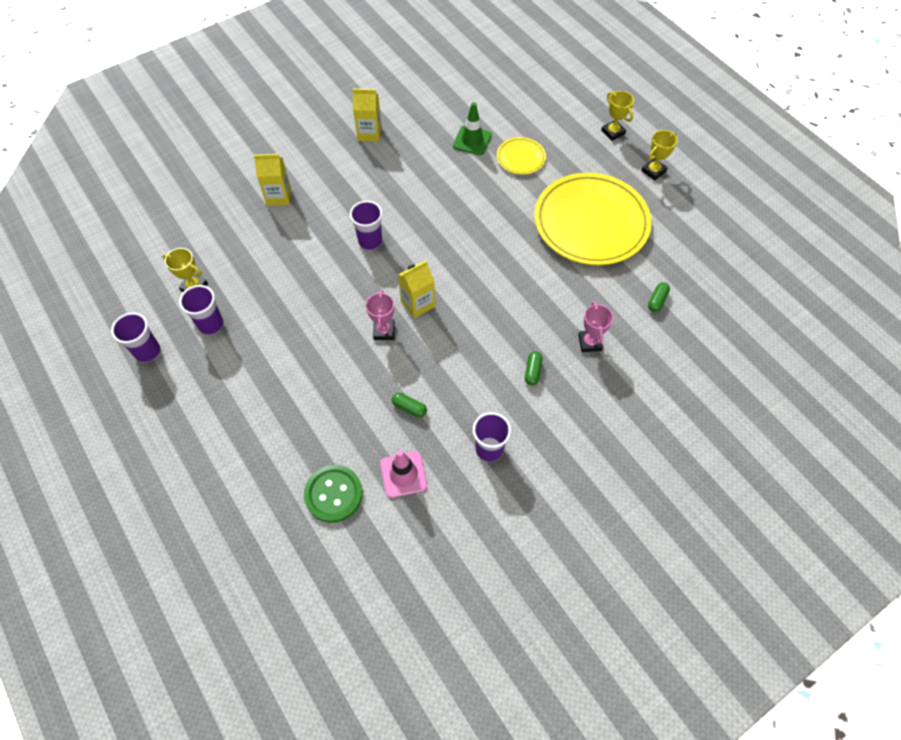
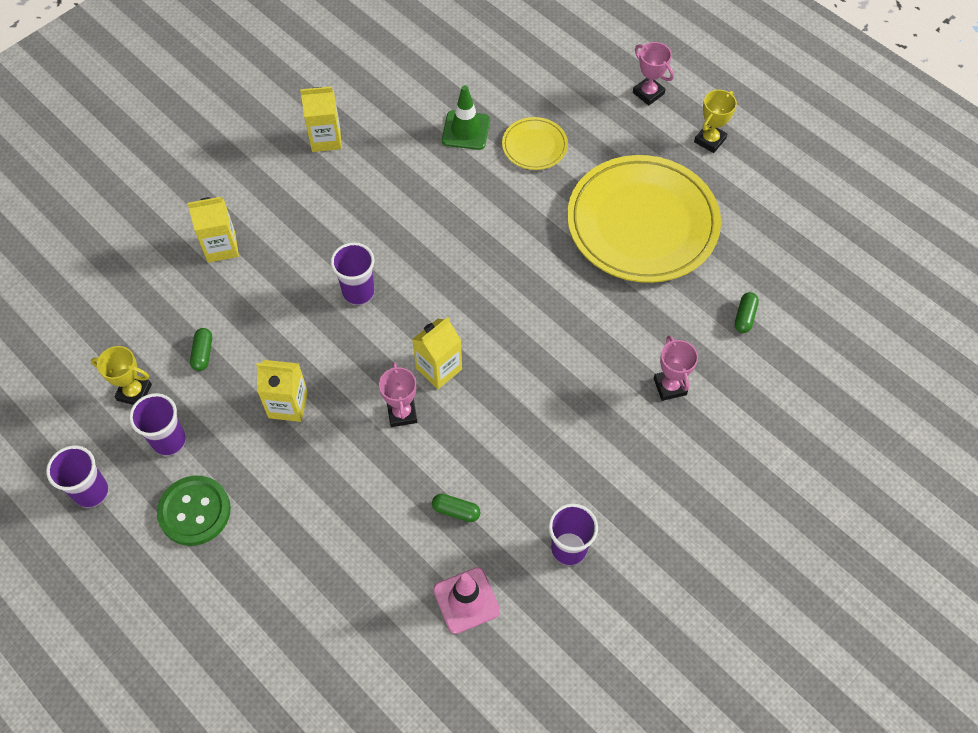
camera: 10 degrees left, 0 degrees up
(302, 313) = (288, 405): none -> yellow carton
(333, 494) = (381, 642): green button -> green button (194, 511)
(532, 371) = (604, 436): green capsule -> green capsule (203, 353)
(613, 132) = (648, 93): yellow trophy -> pink trophy

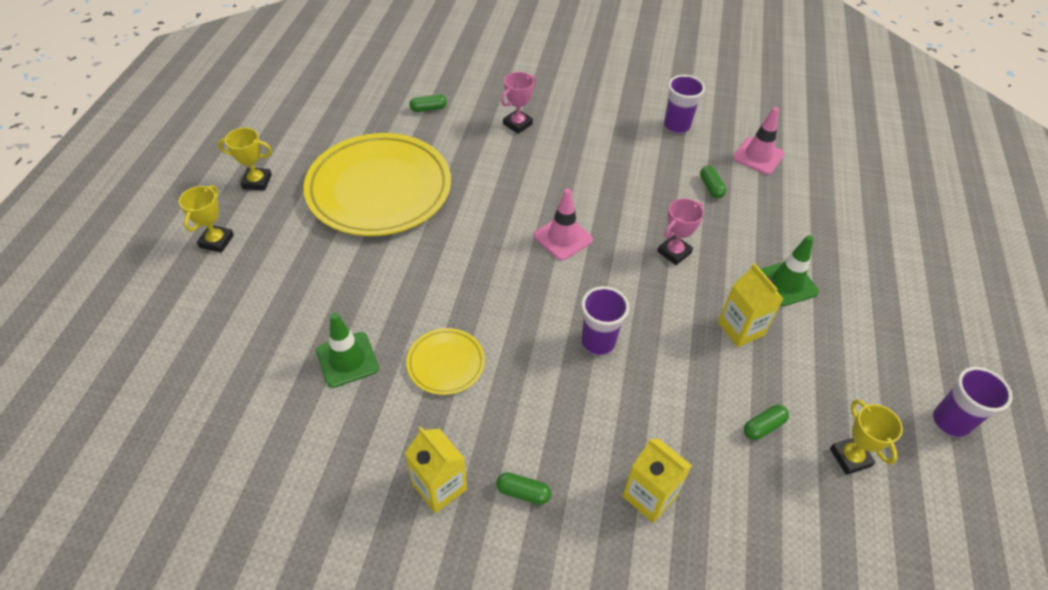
camera: 125 degrees left, 10 degrees down
(169, 441) = (854, 395): purple cup -> none
(194, 511) = (878, 335): green button -> none
(284, 180) = (523, 492): none -> green capsule
(299, 482) = (787, 283): none -> green traffic cone
(439, 369) = (618, 249): yellow carton -> none
(483, 333) = (563, 238): none -> pink traffic cone
(534, 146) = (335, 295): yellow plate -> yellow plate (446, 363)
(648, 93) = (216, 241): pink trophy -> yellow trophy

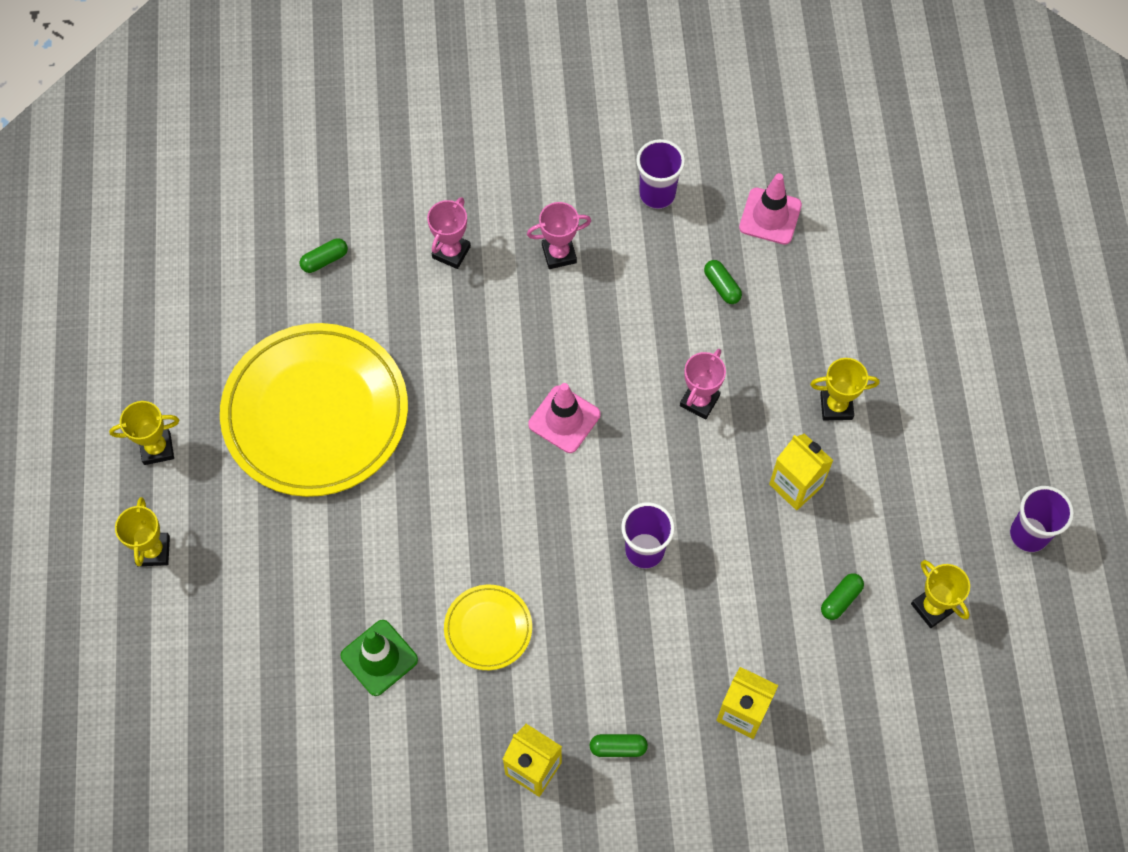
camera: 15 degrees left, 15 degrees up
(594, 142) = (559, 254): none -> pink trophy
(787, 283) = (836, 406): green traffic cone -> yellow trophy

